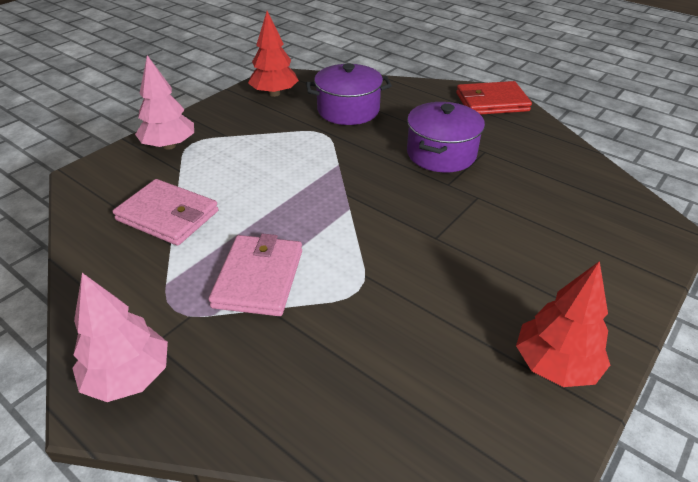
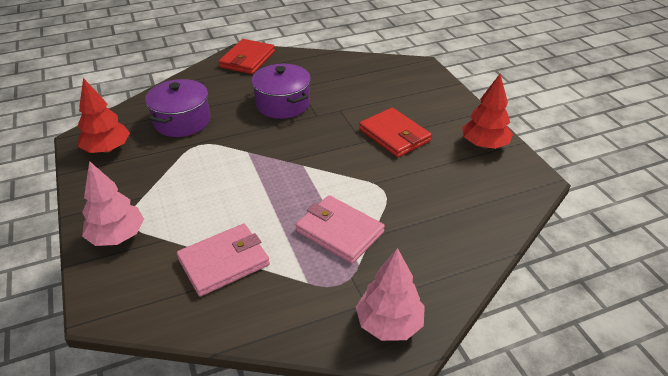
camera: 60 degrees left, 0 degrees up
(477, 260) = (394, 135): none -> red wallet

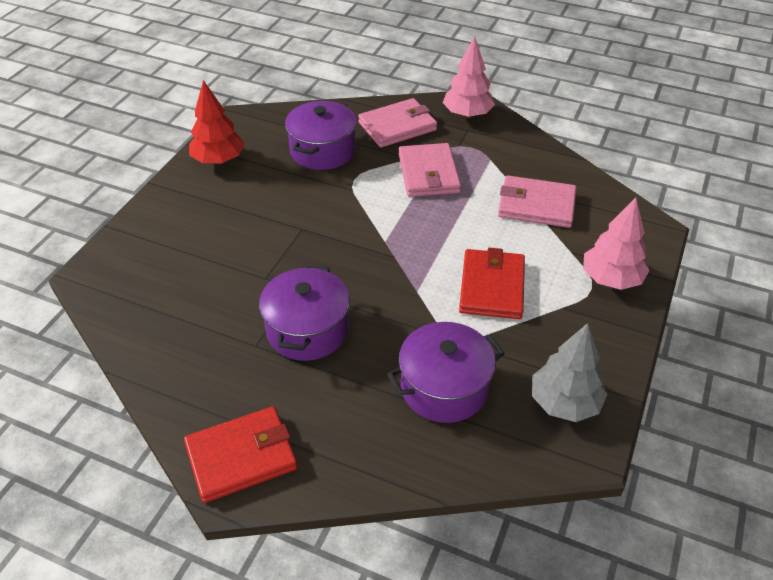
camera: 135 degrees left, 5 degrees up
(107, 149) = (564, 403): red tree -> grey tree
(394, 135) = (267, 215): red wallet -> red wallet (491, 287)
(425, 259) = (397, 126): none -> pink wallet
(439, 196) = (322, 151): none -> purple pot

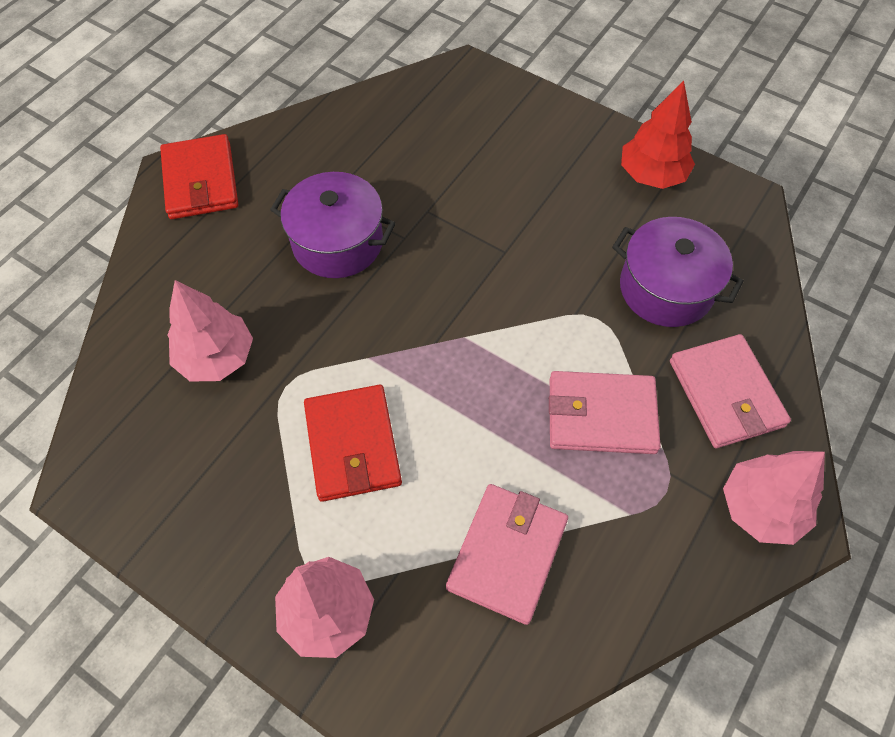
camera: 100 degrees right, 15 degrees up
(444, 387) = (216, 357): purple pot -> pink tree
(491, 287) = (353, 445): red wallet -> red wallet turned 60 degrees clockwise
(564, 403) = (150, 478): grey tree -> none

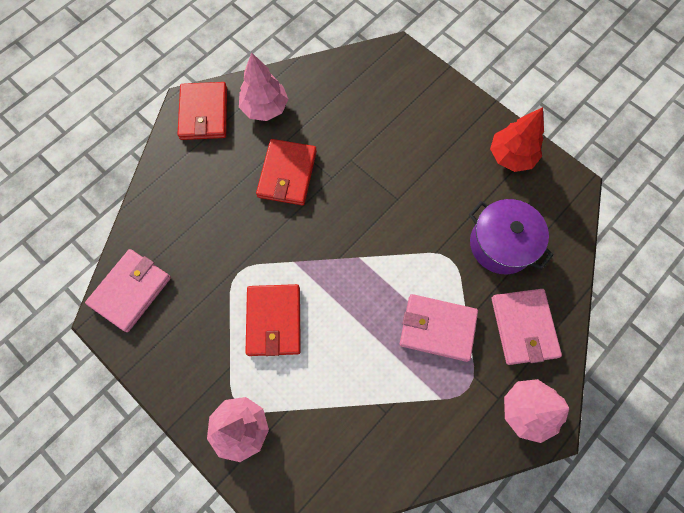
camera: 10 degrees right, 10 degrees up
(216, 357) = (197, 245): pink tree -> pink tree (265, 108)
(337, 242) = (287, 174): purple pot -> red wallet
(507, 553) = (358, 411): pink wallet -> pink wallet (131, 290)

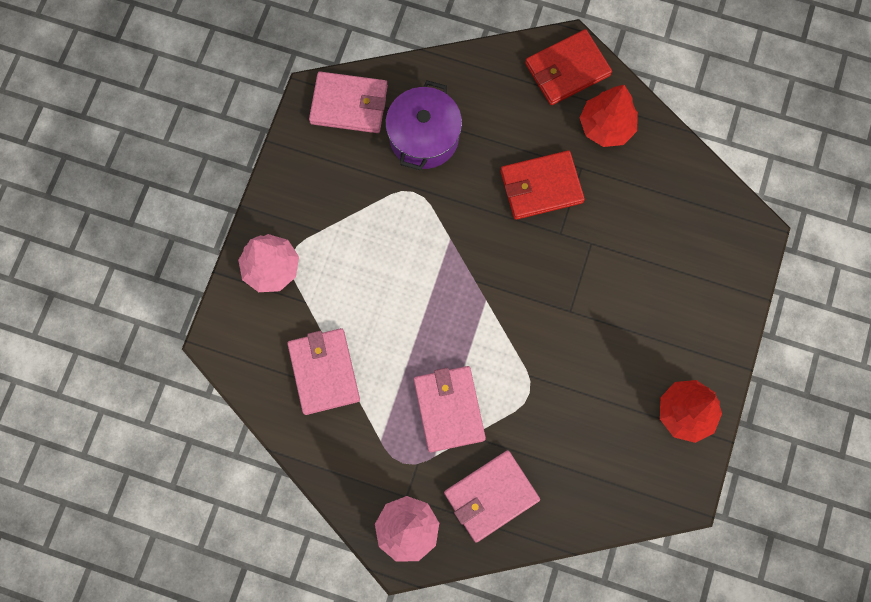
camera: 65 degrees right, 5 degrees up
(265, 108) = (606, 127): pink tree -> red tree
(274, 321) = (382, 249): red wallet -> none
(359, 422) = (324, 372): none -> pink wallet
(501, 244) = (572, 440): purple pot -> purple pot (424, 137)

